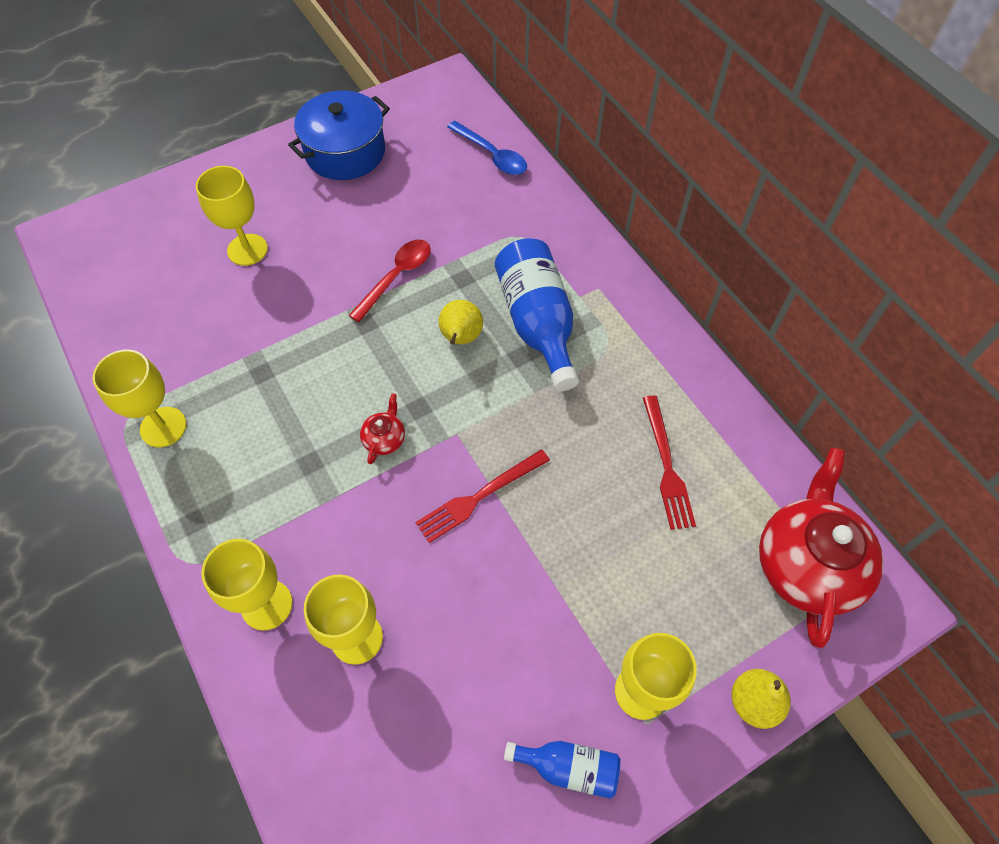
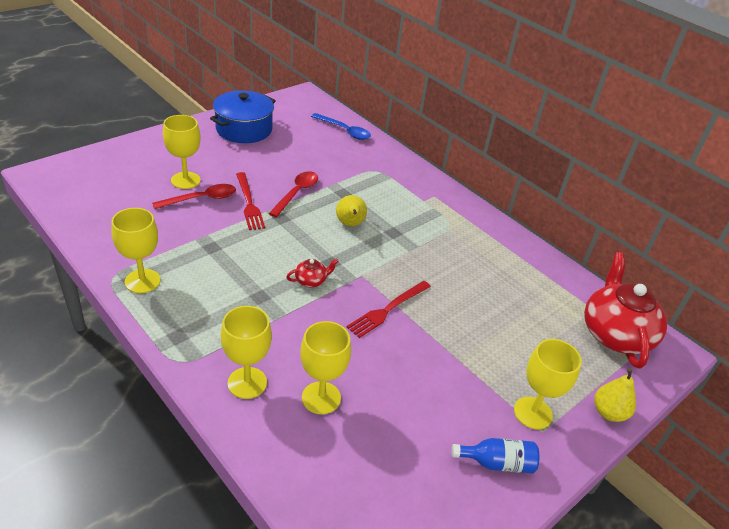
camera: 15 degrees left, 20 degrees down
(263, 285) = (202, 199): none -> red spoon
(384, 439) = (311, 280): red teapot -> red teapot turned 60 degrees clockwise
(537, 323) = (400, 215): blue bottle -> none
(666, 466) = (508, 287): red fork -> red fork (249, 203)

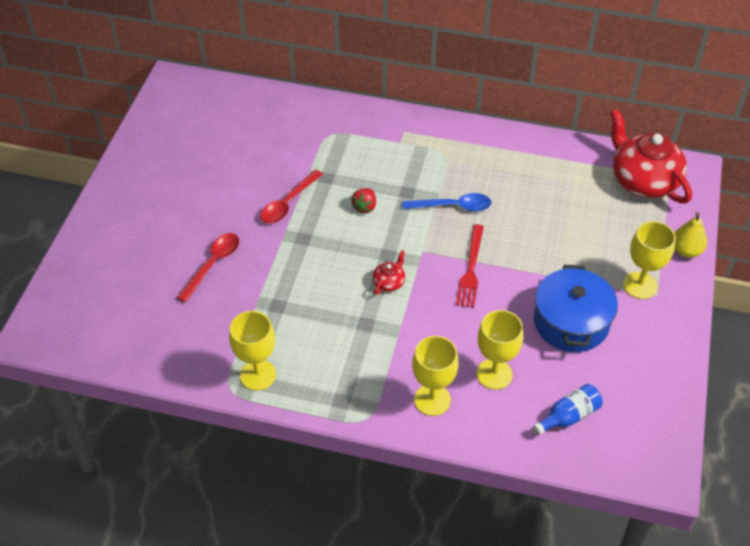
camera: 30 degrees left, 10 degrees up
(185, 180) = (175, 254): yellow goblet -> none
(244, 129) = (162, 161): blue pot -> blue pot (571, 322)
(249, 203) = (258, 241): red fork -> none
(297, 193) = (288, 203): red spoon -> red spoon turned 135 degrees counterclockwise
(345, 131) = (257, 104): blue spoon -> blue spoon (453, 206)
(350, 224) = (365, 207): yellow pear -> red strawberry
(497, 463) = (648, 339): blue bottle -> blue bottle (568, 416)

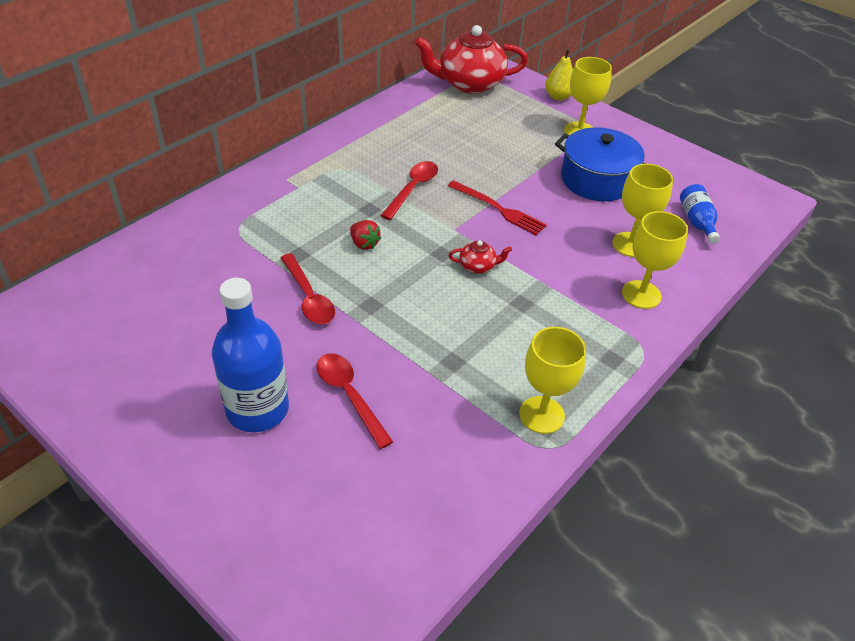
camera: 65 degrees left, 5 degrees down
(175, 226) = (257, 409): none -> blue bottle
(389, 282) = (478, 266): red teapot -> red teapot turned 120 degrees clockwise
(453, 206) = (413, 189): blue spoon -> red spoon

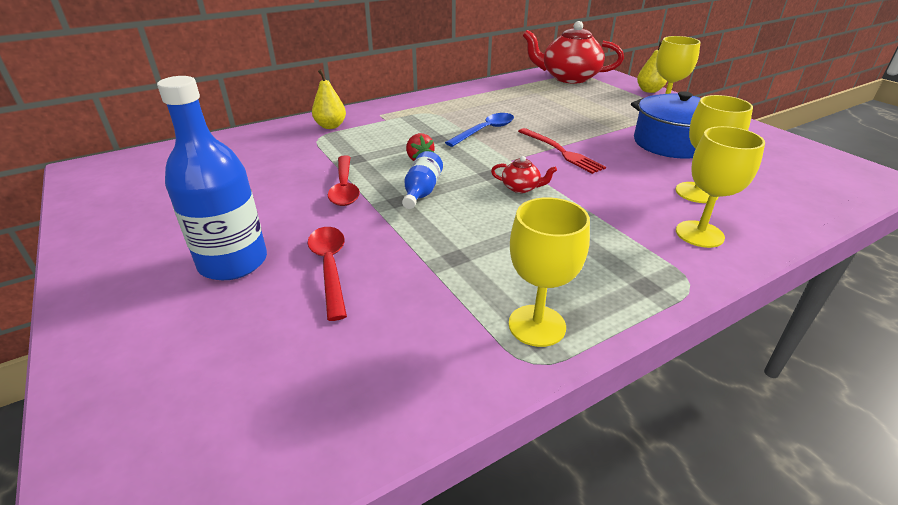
camera: 20 degrees right, 10 degrees down
(241, 207) = (330, 126): none -> yellow pear
(413, 189) = (485, 131): red spoon -> blue spoon
(697, 222) = (780, 185): blue bottle -> blue bottle (421, 191)

